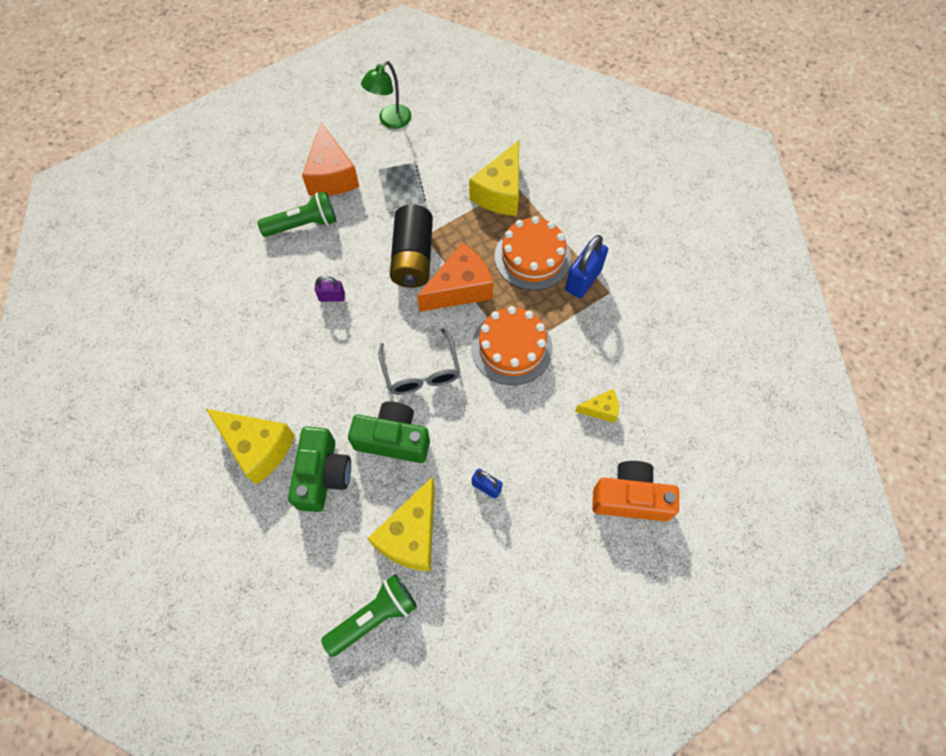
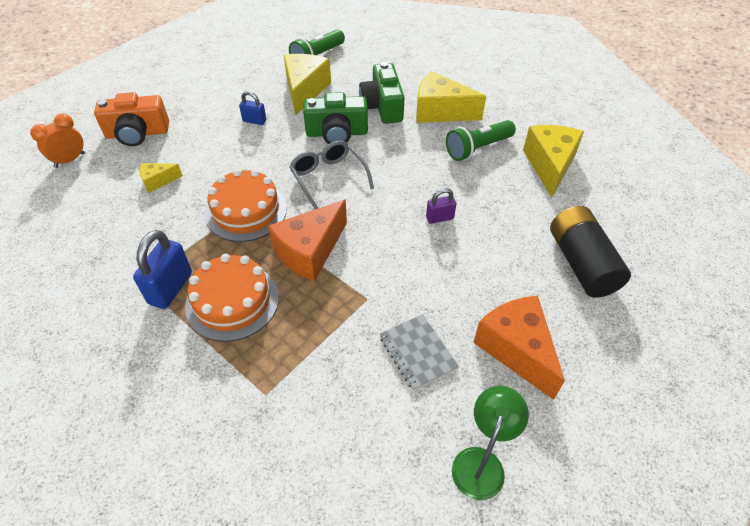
camera: 165 degrees right, 15 degrees down
(303, 224) = (512, 281): green flashlight -> green flashlight (478, 148)
(413, 257) = (371, 272): black battery -> black battery (581, 263)
(500, 192) = (284, 377): yellow cheese -> yellow cheese (549, 165)
(703, 468) = (70, 160): none -> orange clock

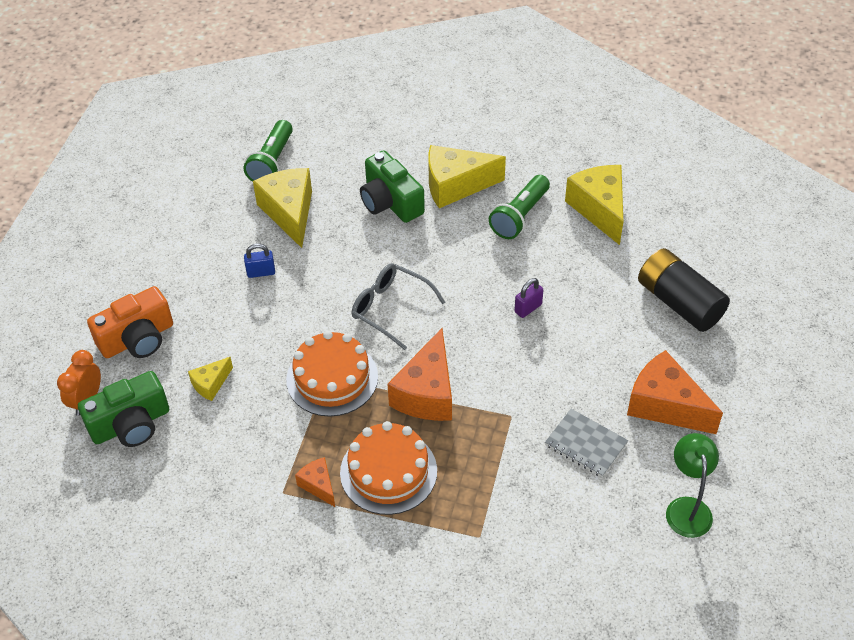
camera: 25 degrees left, 0 degrees up
(170, 288) = (318, 485): blue padlock -> orange cheese
(337, 133) = (363, 253): green camera -> green camera (131, 424)

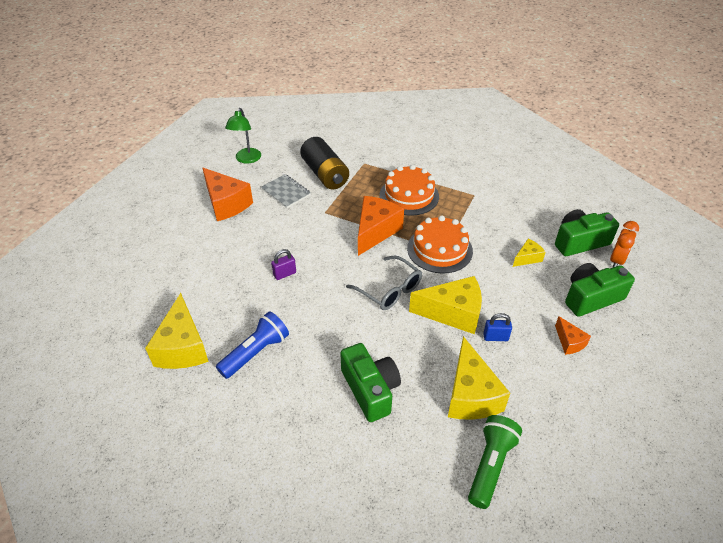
camera: 170 degrees left, 5 degrees down
(137, 339) = (591, 298): orange camera -> green camera
(318, 485) = (452, 195): orange cheese -> orange cheese (569, 342)
(456, 185) = (302, 397): yellow cheese -> yellow cheese (453, 313)
(520, 216) = (255, 352): green flashlight -> blue flashlight
(679, 302) = (173, 261): black battery -> black battery (325, 174)

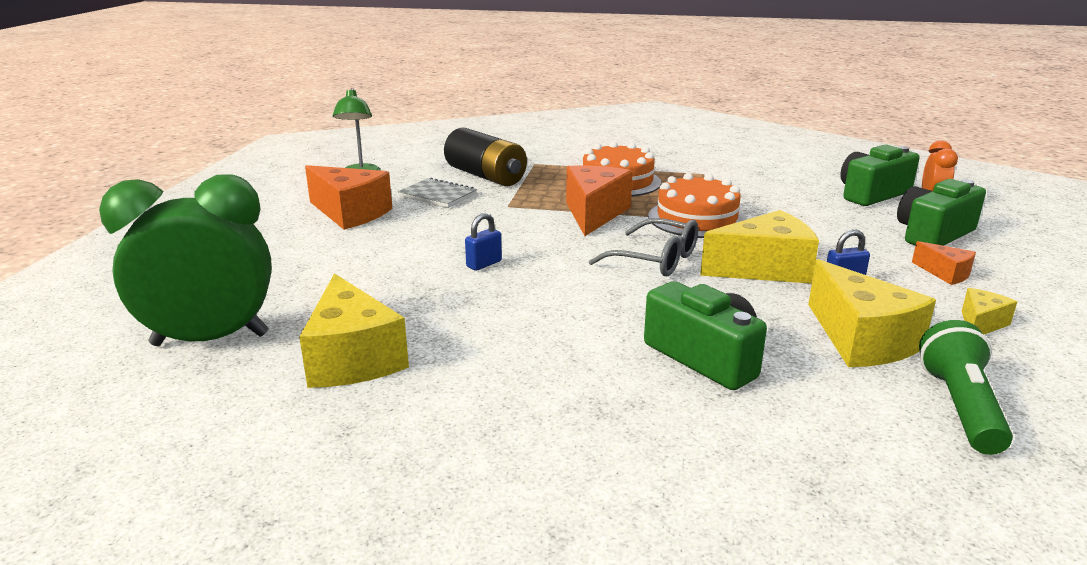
camera: 15 degrees left, 20 degrees down
(117, 315) = (210, 340): none -> green clock
(255, 352) = (487, 346): blue flashlight -> none
(284, 274) = (484, 264): purple padlock -> blue padlock
(527, 258) = (819, 213): yellow cheese -> yellow cheese (980, 324)

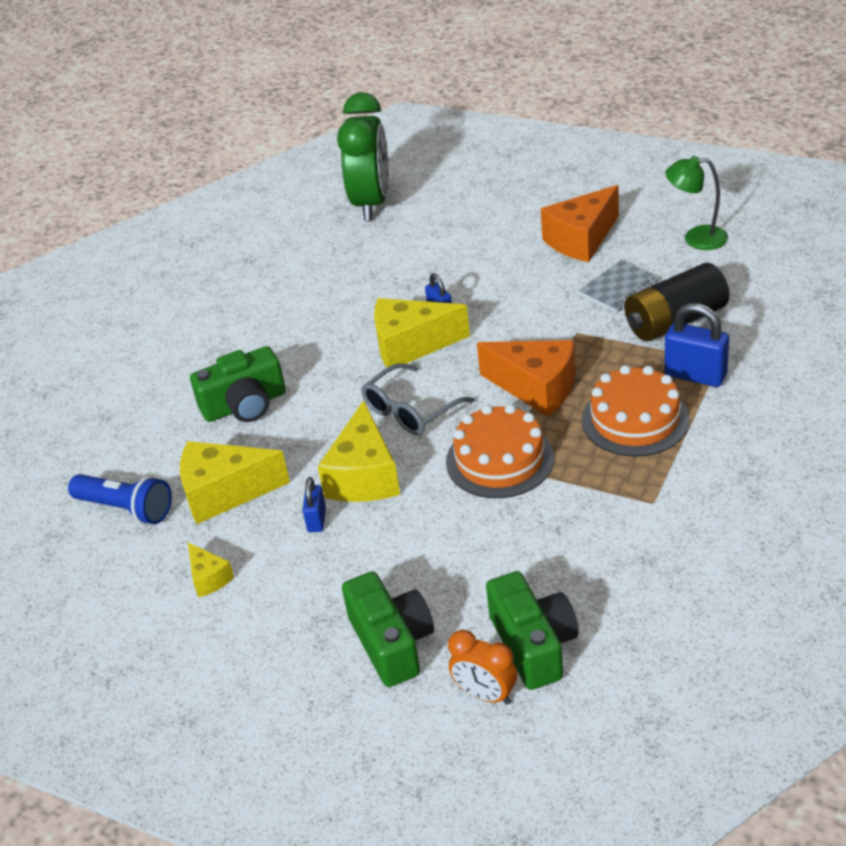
camera: 110 degrees right, 15 degrees up
(353, 358) = (322, 257): yellow cheese -> yellow cheese (411, 345)
(555, 168) = (695, 375): none -> blue padlock
(945, 273) = (301, 603): orange cheese -> none
(960, 407) = (126, 509): green flashlight -> blue flashlight

